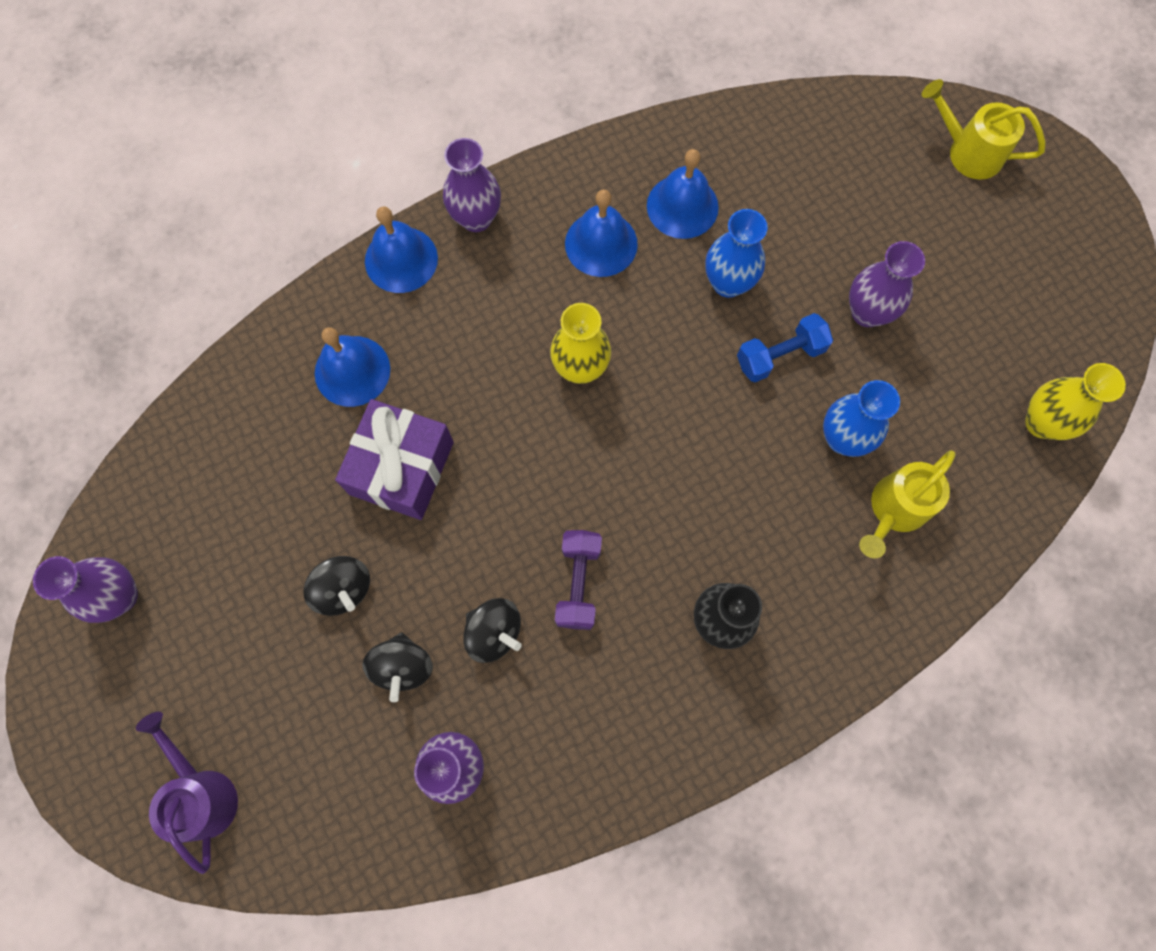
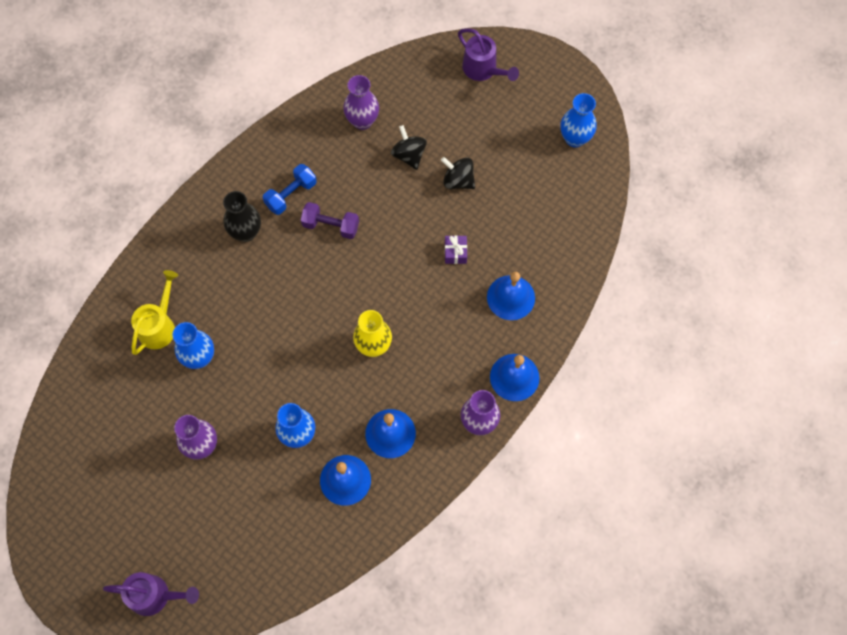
camera: 160 degrees right, 5 degrees down
(120, 596) = (575, 138): purple vase -> blue vase
(402, 468) = (455, 252): purple gift -> purple gift, size x0.45
(494, 632) = (367, 186): black spinning top -> none
(578, 583) = (331, 226): purple dumbbell -> purple dumbbell turned 60 degrees counterclockwise
(780, 356) = (251, 397): blue dumbbell -> blue dumbbell (291, 195)
(967, 151) = (155, 596): yellow watering can -> purple watering can
(1041, 423) = (77, 410): yellow vase -> none

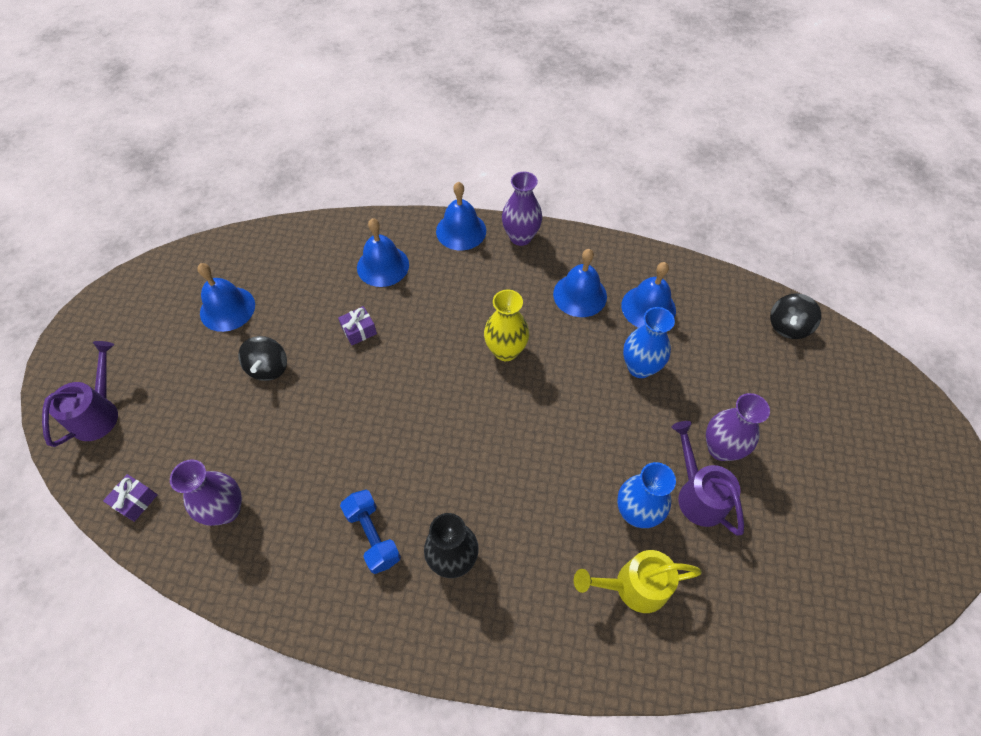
camera: 120 degrees left, 10 degrees down
(155, 596) = (879, 401): purple watering can -> purple watering can (698, 494)
(291, 195) = (373, 536): blue dumbbell -> blue dumbbell turned 45 degrees clockwise
(331, 226) = (391, 466): purple dumbbell -> none
(401, 75) = (135, 501): none -> purple gift
(409, 155) = (255, 432): black spinning top -> black spinning top (787, 326)
(531, 172) = (227, 308): none -> blue bell
(575, 138) = (168, 289): blue vase -> none

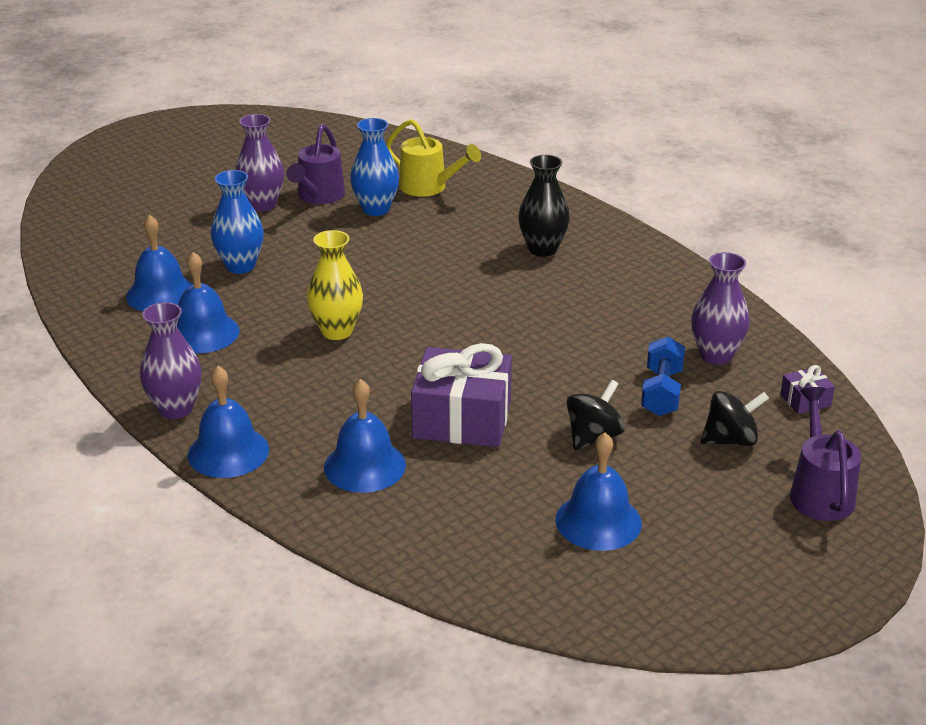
camera: 140 degrees left, 25 degrees down
(99, 413) = (819, 491): purple watering can -> purple watering can turned 120 degrees clockwise
(359, 330) = (462, 419): purple gift -> purple gift, size x2.23
(373, 536) = (595, 286): blue dumbbell -> blue dumbbell (661, 392)
(787, 326) = (78, 228): black spinning top -> black spinning top (730, 440)

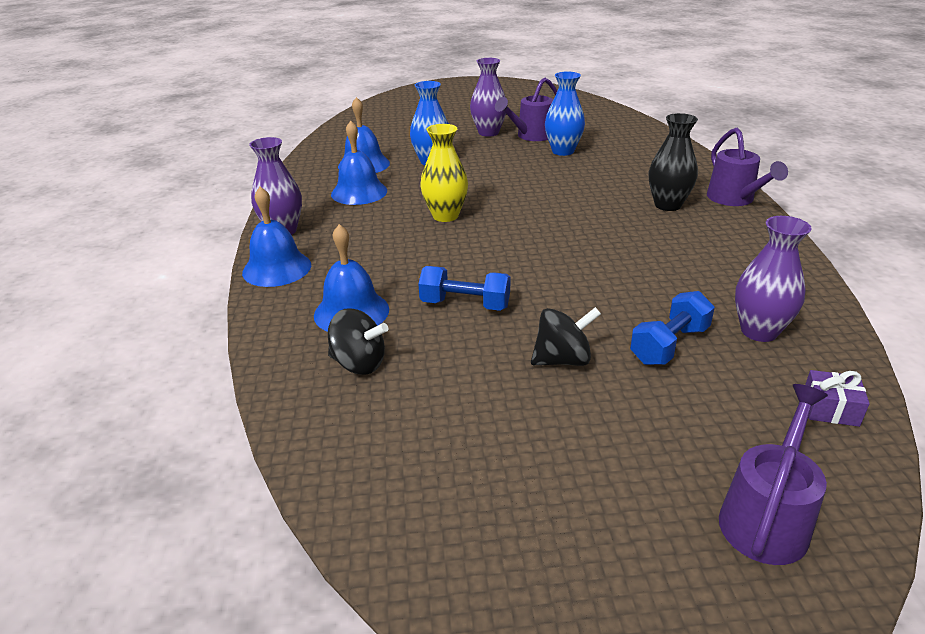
camera: 35 degrees right, 0 degrees up
(429, 187) = (617, 147): yellow watering can -> none
(462, 419) = (465, 304): purple gift -> blue dumbbell
(596, 224) = (734, 199): none -> purple watering can
(598, 521) = (486, 438): blue bell -> none
(730, 440) = (703, 416): black spinning top -> black spinning top (359, 363)

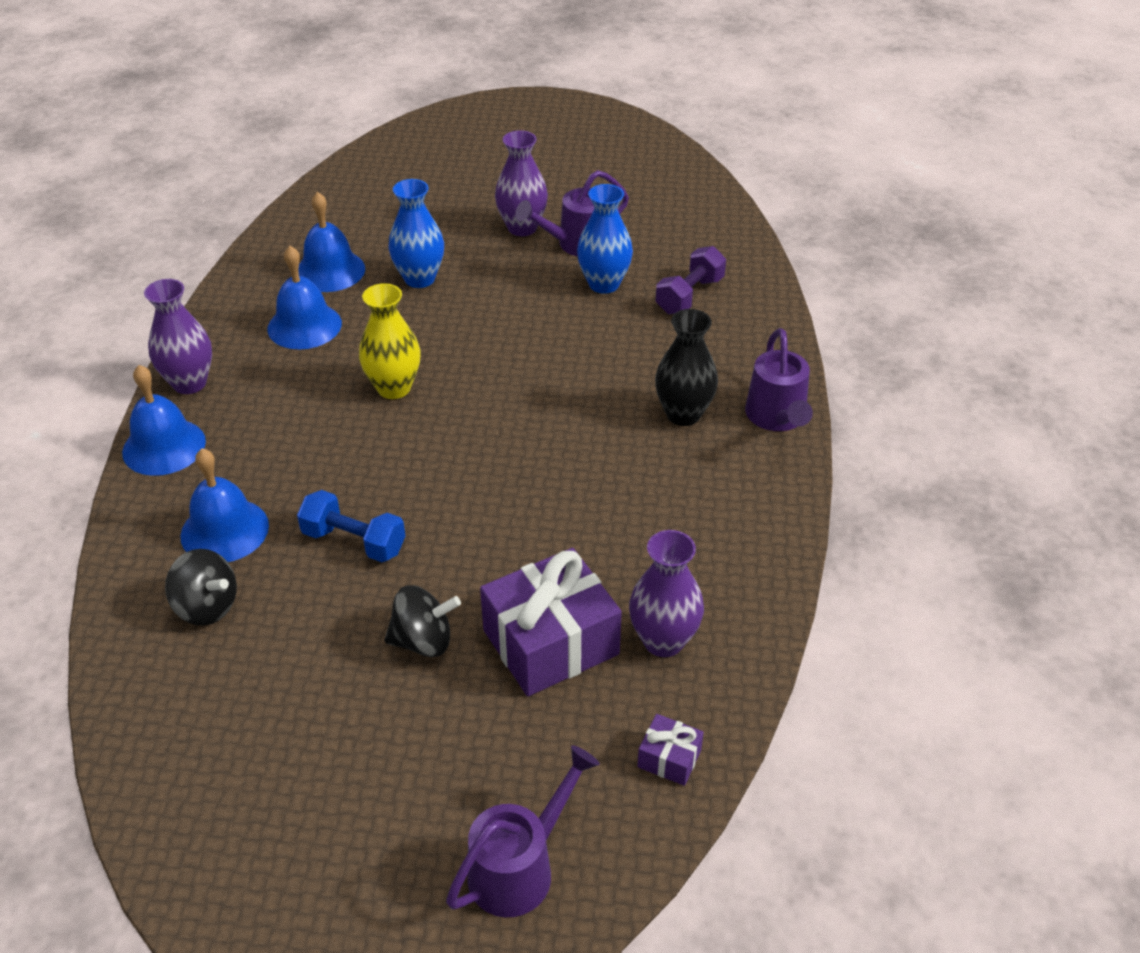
camera: 10 degrees right, 10 degrees up
(625, 150) = (689, 295): none -> purple dumbbell
(669, 345) = (550, 642): blue dumbbell -> purple gift

